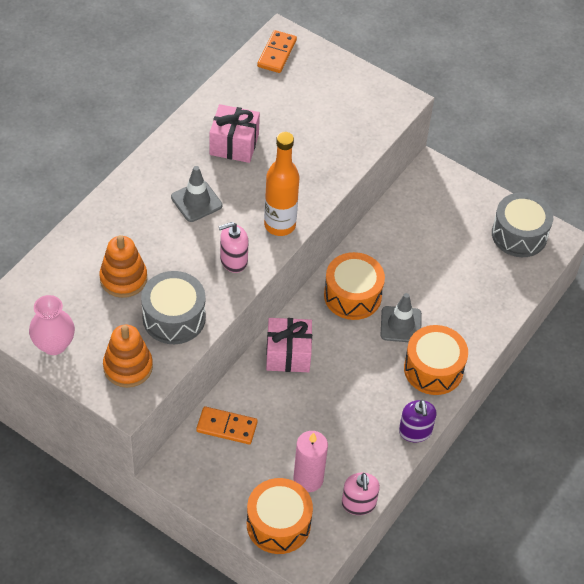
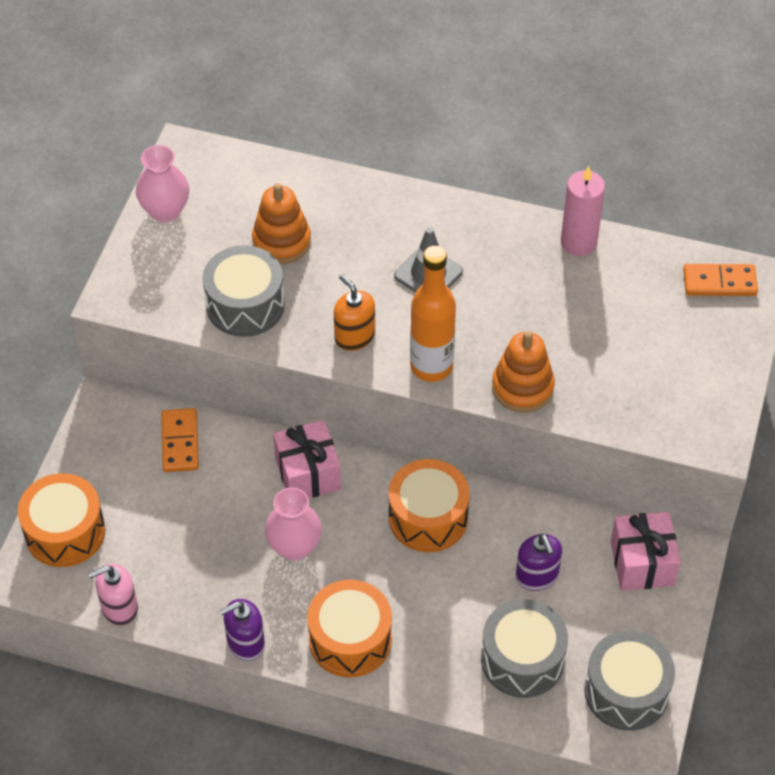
camera: 75 degrees right, 0 degrees up
(128, 367) = (160, 284): orange stacking toy -> orange stacking toy (522, 387)
(233, 260) = (354, 336): pink soap dispenser -> orange soap dispenser
(234, 144) = (538, 283): pink gift -> pink gift (642, 563)
(308, 479) = (136, 545): pink candle -> pink candle (578, 242)
(347, 380) = (294, 547): none -> pink vase
(401, 325) = (405, 584): grey traffic cone -> none
(420, 251) = (537, 576): none -> purple soap dispenser
(479, 279) = (522, 659): none -> grey drum

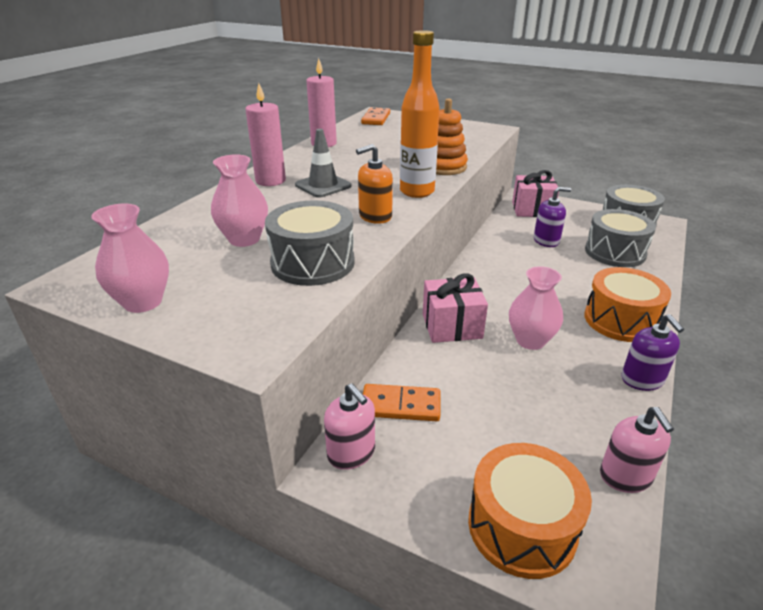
camera: 80 degrees left, 20 degrees down
(122, 415) = (351, 453): none -> pink soap dispenser
(281, 242) = (244, 239): orange stacking toy -> pink vase
(428, 517) = (499, 274): orange drum -> none
(431, 221) = (270, 181): none -> pink candle

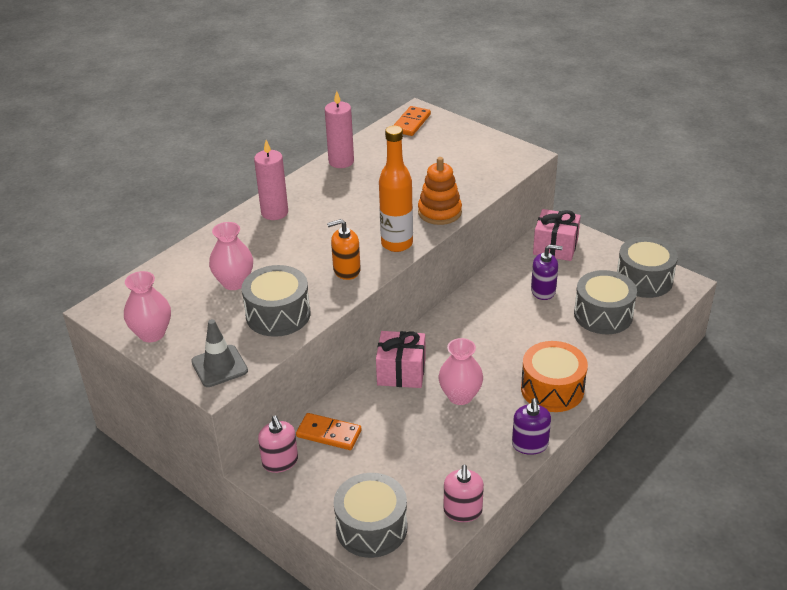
camera: 15 degrees right, 5 degrees up
(323, 186) = (318, 225): grey traffic cone -> grey traffic cone (219, 366)
(521, 526) = (371, 528): orange drum -> grey drum

